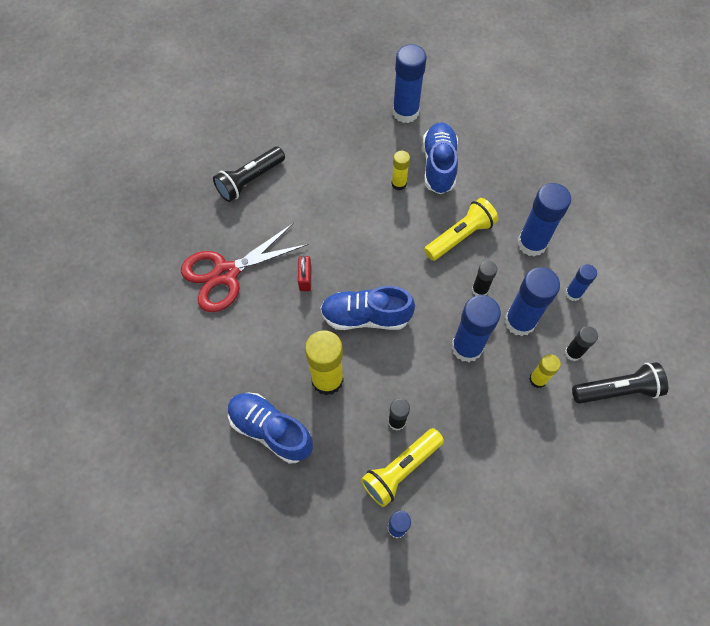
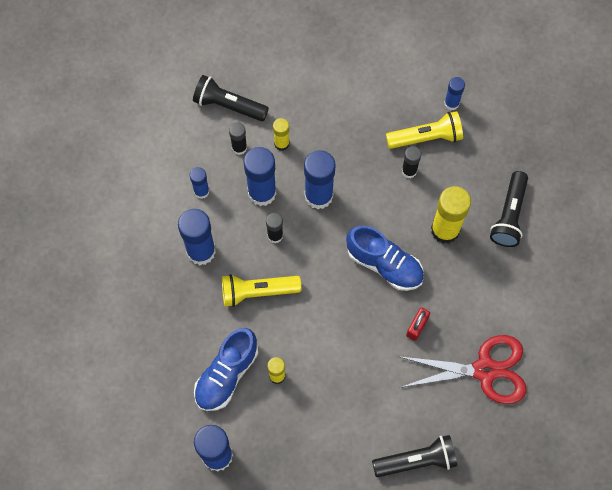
camera: 150 degrees left, 5 degrees up
(271, 430) = (509, 215): blue shoe -> black flashlight

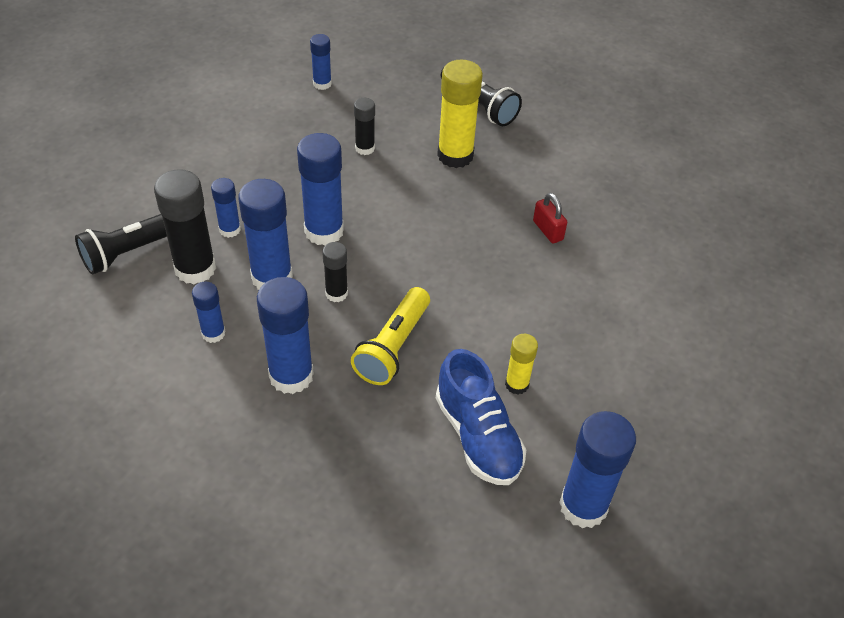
camera: 60 degrees left, 20 degrees down
(239, 148) = (195, 269): black glue stick -> black glue stick, size x1.83
(281, 143) = (230, 229): yellow glue stick -> blue glue stick
(384, 264) = (454, 219): blue shoe -> none
(416, 460) = (707, 309): black flashlight -> none
(426, 137) = (340, 118): yellow flashlight -> none
(485, 370) = (636, 204): red scissors -> none

